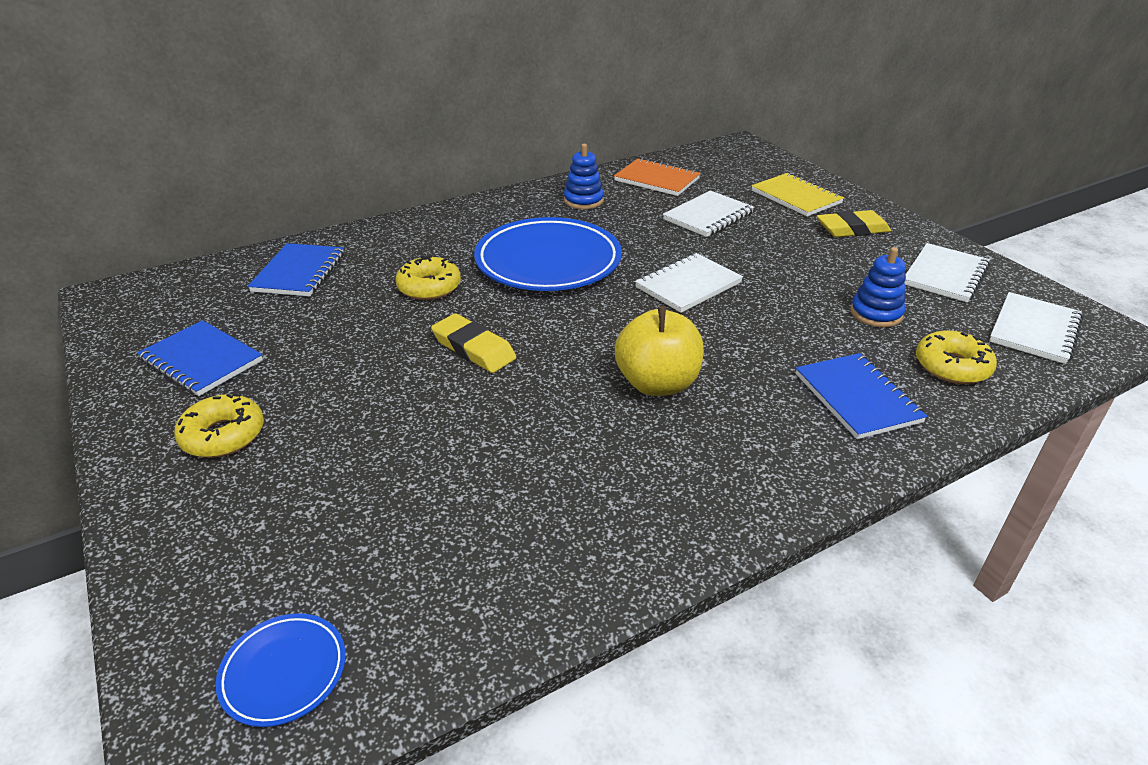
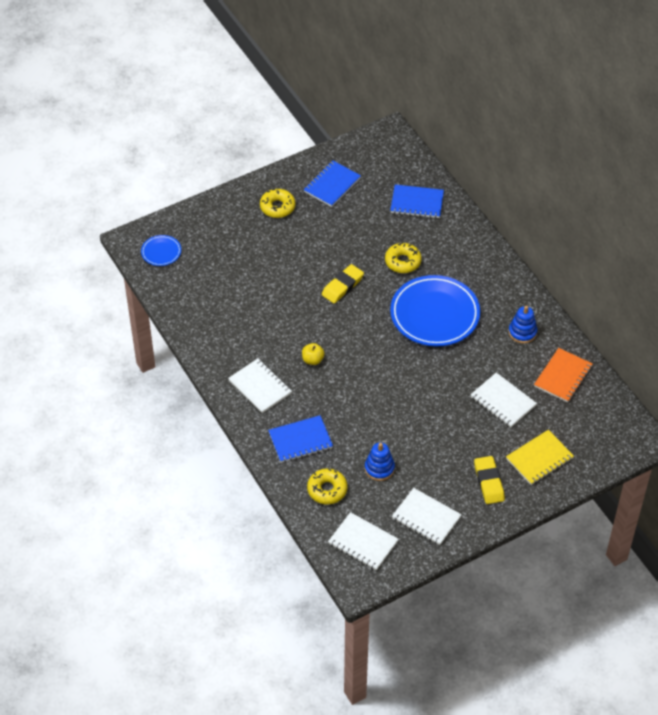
camera: 90 degrees right, 15 degrees up
(657, 384) = (312, 360): yellow apple -> yellow apple, size x0.52
(688, 285) = (409, 381): white notebook -> white notebook (260, 387)

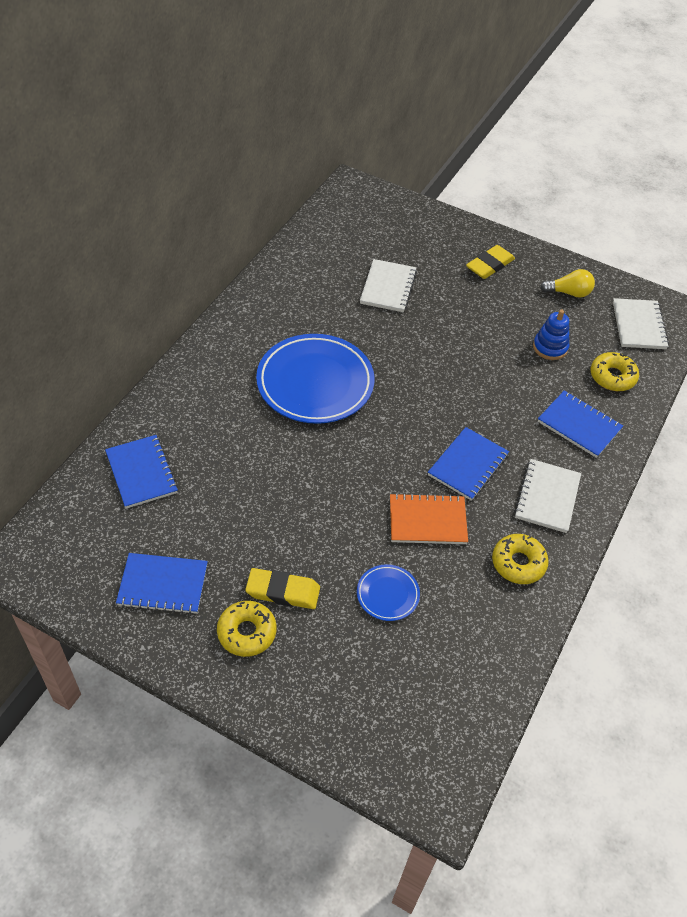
camera: 125 degrees left, 0 degrees up
(161, 252) = (433, 742): blue plate -> blue plate (387, 594)
(312, 360) = (468, 465): yellow apple -> blue notebook
(342, 286) = (336, 488): yellow eraser -> yellow eraser (283, 591)
(403, 262) = (254, 445): yellow donut -> yellow donut (518, 563)
(426, 518) = (569, 293): white notebook -> yellow light bulb
(522, 332) = (285, 303): blue stacking toy -> none
(539, 459) = (432, 241): yellow notebook -> none
(563, 376) = (321, 256): orange notebook -> orange notebook (427, 521)

